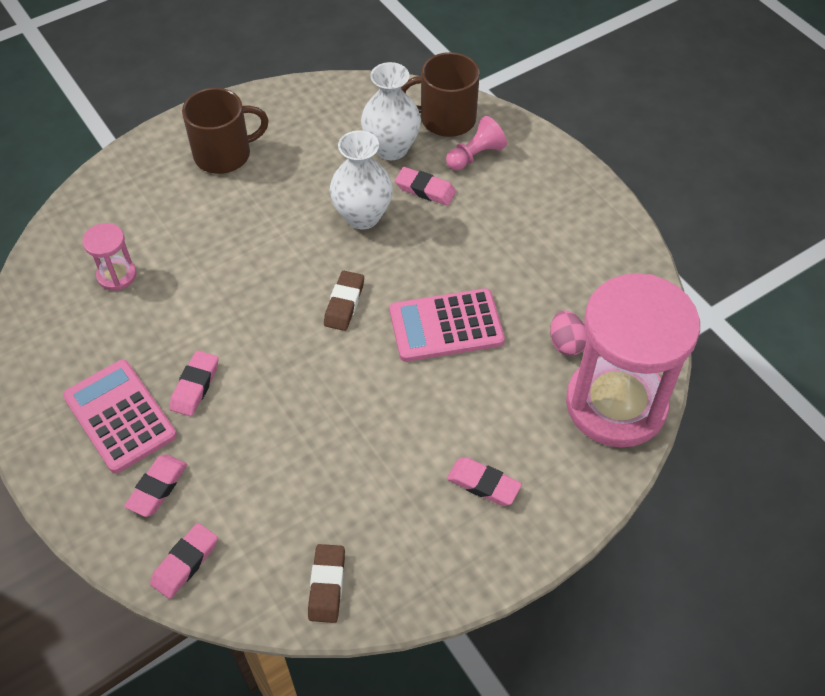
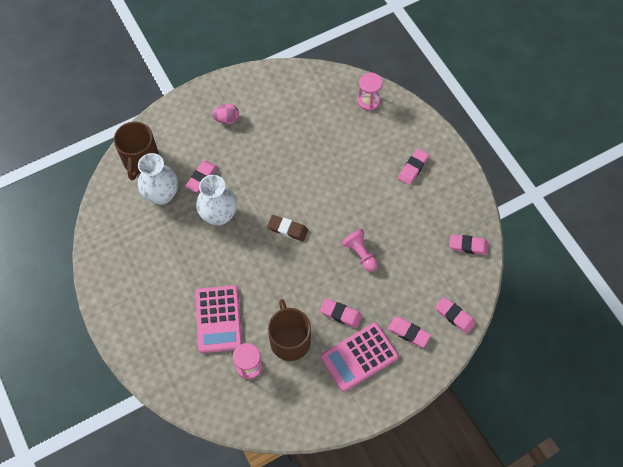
camera: 85 degrees left, 10 degrees up
(224, 154) = (149, 300): brown mug -> brown mug (290, 340)
(327, 585) = (468, 246): brown eraser -> pink eraser
(446, 326) = (310, 176): pink calculator -> pink calculator (218, 319)
(475, 156) = (177, 147): pink pawn -> pink pawn (360, 253)
(566, 343) = (327, 118): pink egg -> pink egg (226, 119)
(616, 404) = (368, 101): pink hourglass -> pink hourglass, size x0.42

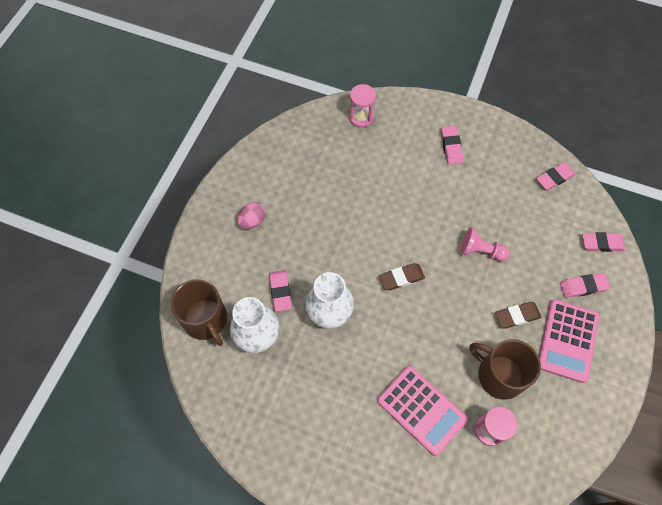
camera: 40 degrees left, 0 degrees up
(341, 314) = (517, 316): pink eraser -> brown eraser

